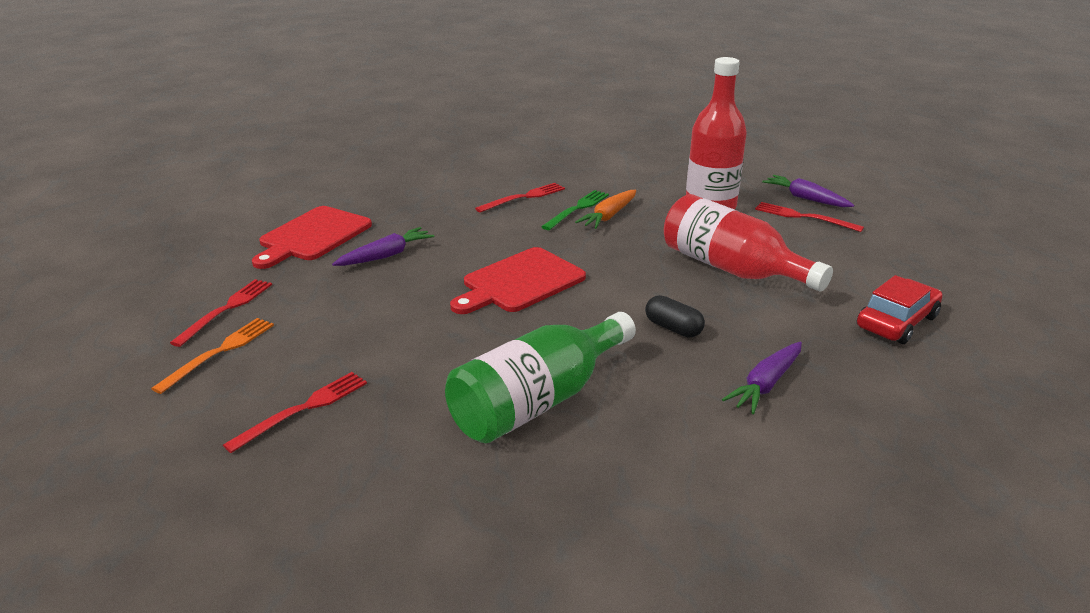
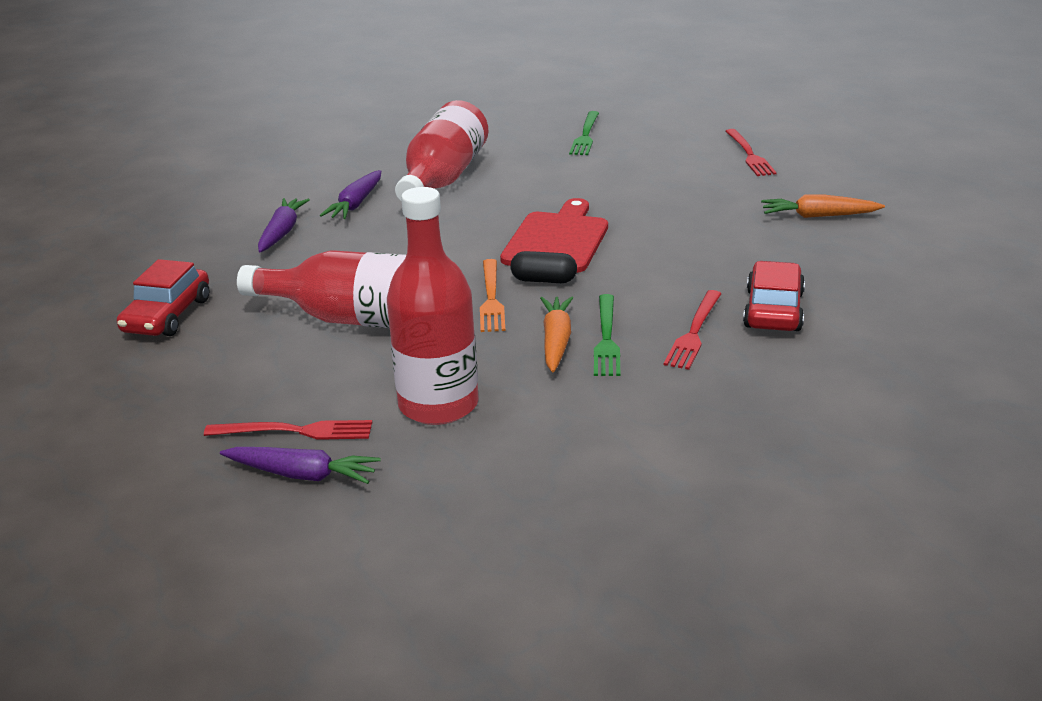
camera: 150 degrees right, 0 degrees up
(219, 352) = (695, 138): orange fork -> orange fork (491, 298)
(303, 409) = (585, 135): red fork -> green fork
(312, 236) = (818, 216): red cutting board -> orange carrot
(386, 255) = (715, 223): purple carrot -> purple carrot (356, 204)
(461, 194) = (773, 310): none -> red car
(538, 401) = (443, 178): green bottle -> red bottle
(673, 328) = (381, 247): black capsule -> black capsule (544, 280)

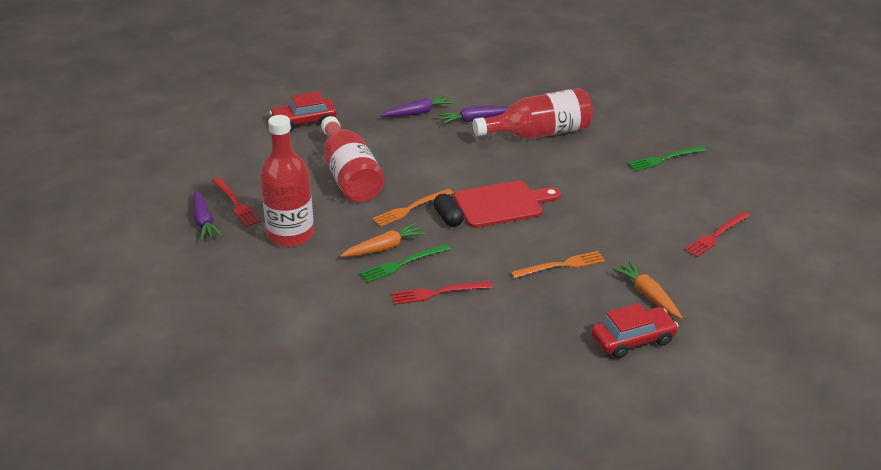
camera: 55 degrees right, 5 degrees up
(718, 243) = (561, 265): none -> orange fork
(773, 310) = (493, 315): red car -> red car (632, 340)

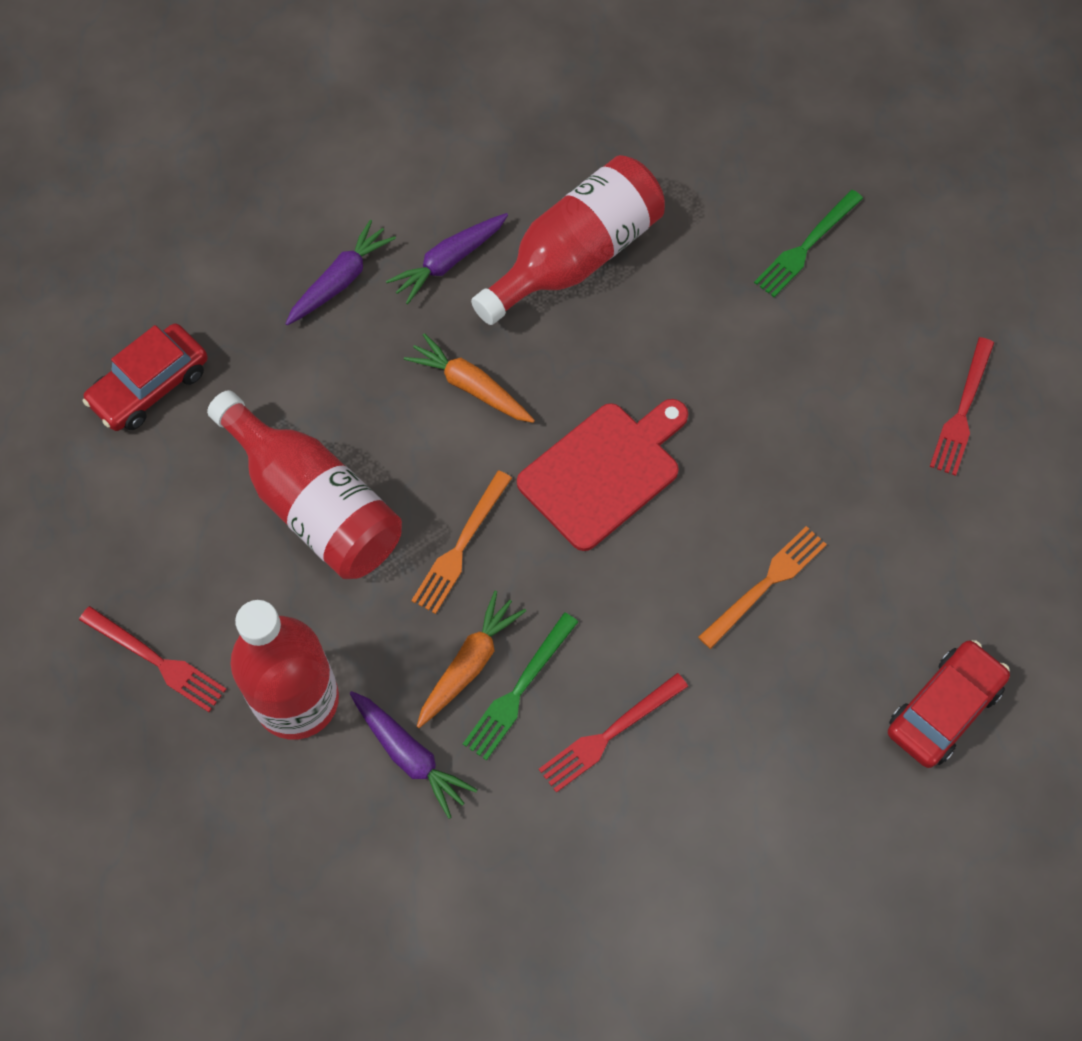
camera: 25 degrees left, 30 degrees up
(204, 221) = (127, 730): purple carrot -> purple carrot (410, 756)
(448, 218) = (534, 544): black capsule -> none
(648, 295) = (923, 598): orange carrot -> orange carrot (470, 386)

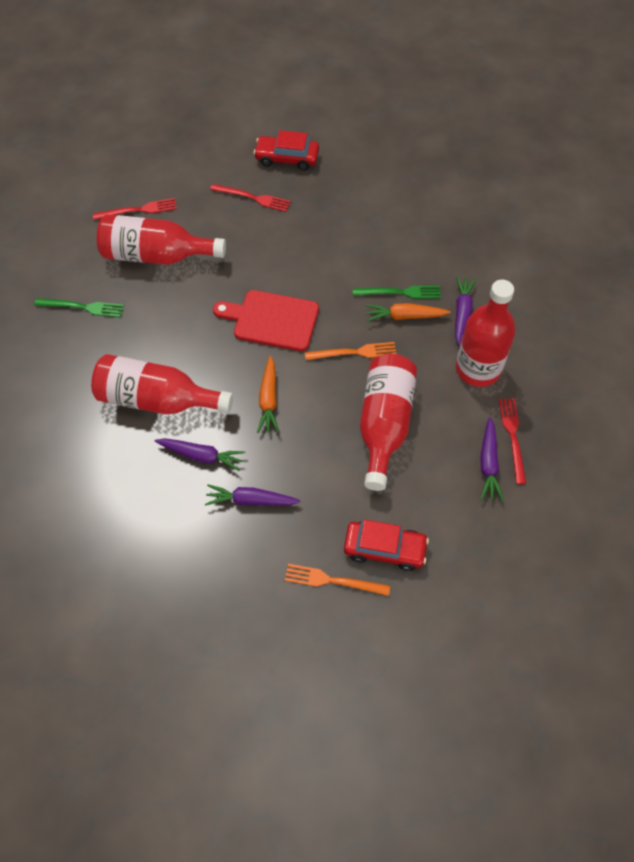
camera: 125 degrees left, 5 degrees down
(147, 595) = (488, 464): none -> purple carrot
(609, 734) = (391, 252): red fork -> red fork (253, 198)
(766, 584) = (279, 236): orange fork -> orange fork (333, 580)
(845, 387) = (156, 255): none -> red bottle

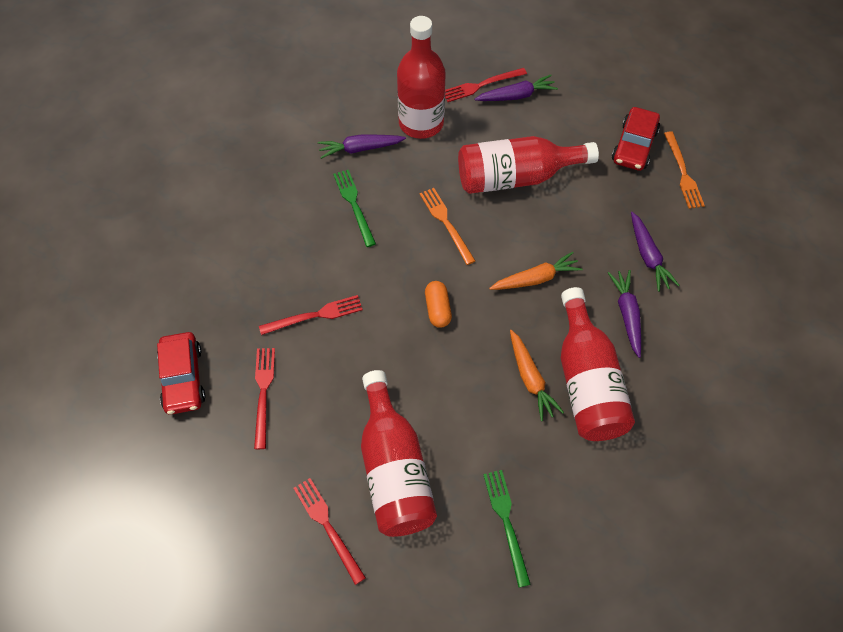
camera: 110 degrees left, 0 degrees up
(272, 320) = (437, 309): red cutting board -> orange capsule
(303, 241) = (315, 315): none -> red fork
(384, 549) = (634, 146): red car -> red car turned 150 degrees counterclockwise
(405, 316) = (383, 193): orange carrot -> orange carrot (530, 379)

